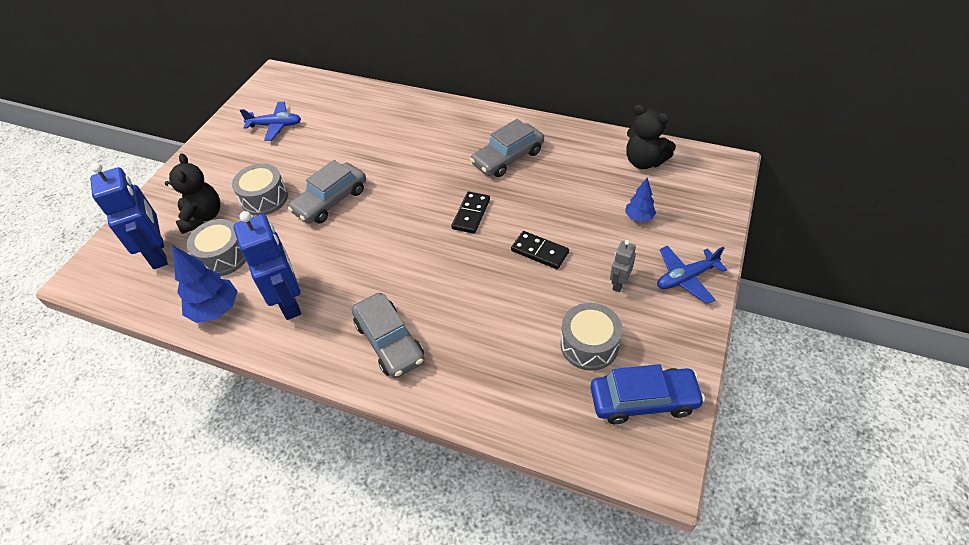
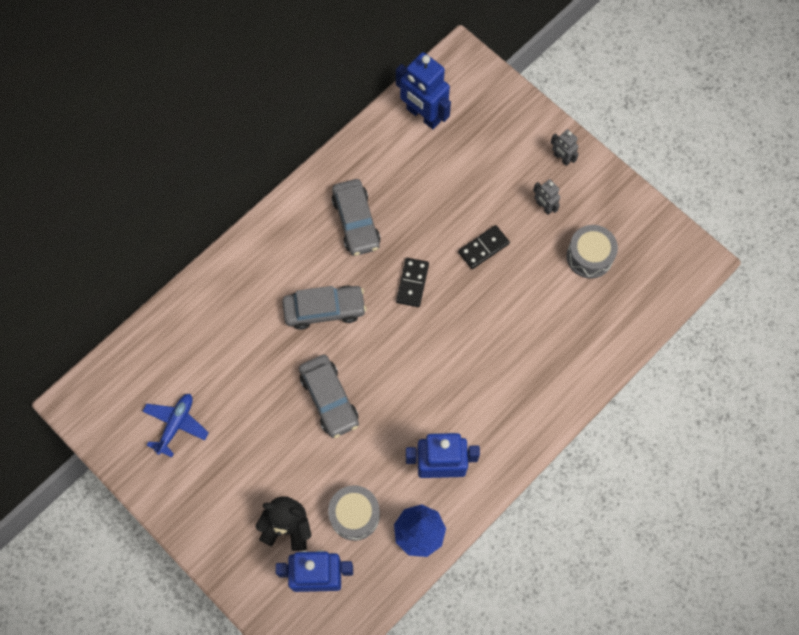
camera: 70 degrees left, 20 degrees up
(264, 198) = (292, 461): grey drum -> none
(389, 342) = (520, 398): grey car -> grey car (324, 310)
(471, 214) = (412, 283): black domino -> black domino turned 60 degrees clockwise
(639, 217) = (485, 156): blue tree -> none
(643, 400) = (649, 245): blue car -> none
(644, 161) = (423, 115): black teddy bear -> blue robot
(686, 278) = (561, 158): blue plane -> grey robot

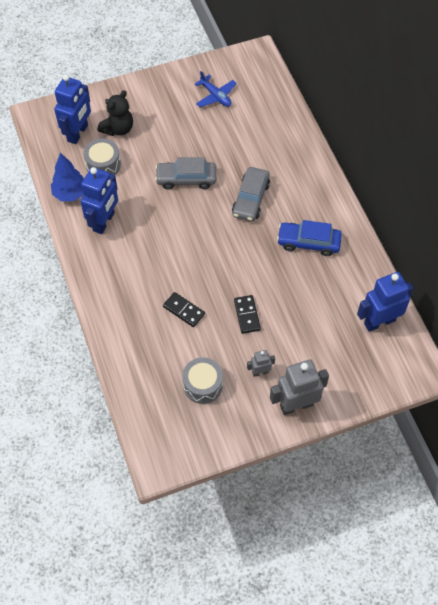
camera: 115 degrees right, 10 degrees down
(356, 222) = (308, 242): grey car -> blue car
(412, 283) = (243, 258): black domino -> black domino (184, 310)
(561, 158) = (296, 405): grey robot -> grey robot, size x2.02

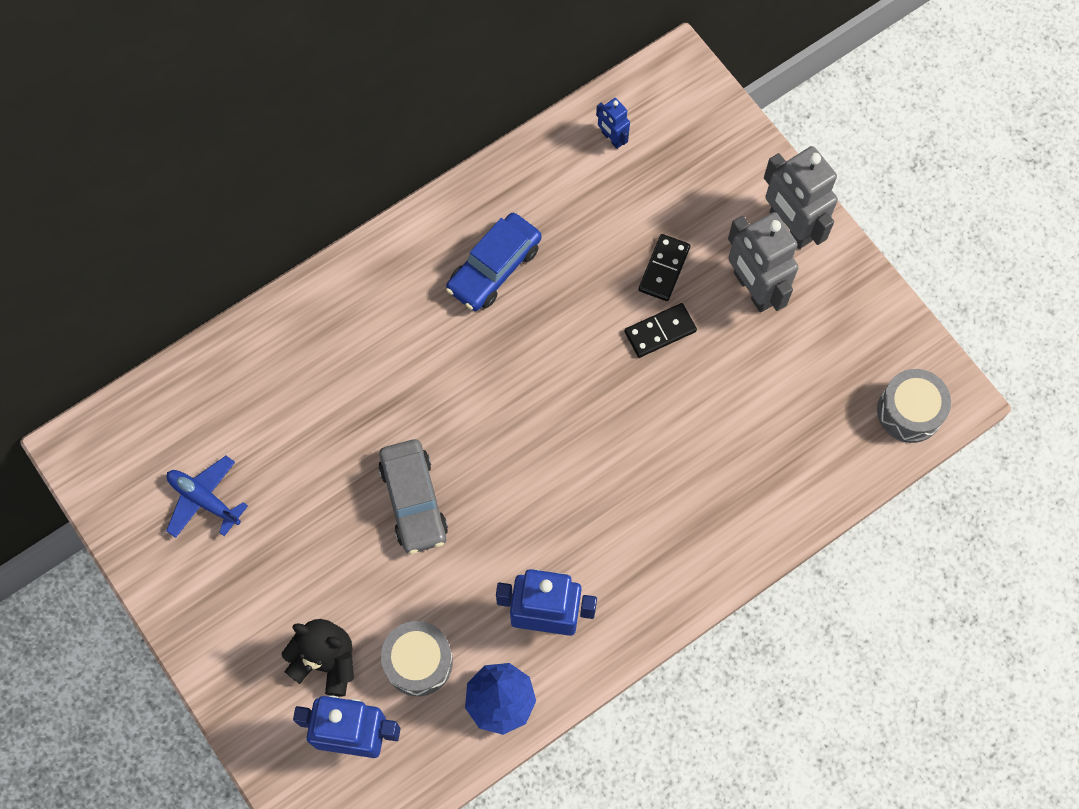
camera: 105 degrees left, 10 degrees up
(184, 310) = (681, 431): black domino -> black domino (664, 269)
(203, 385) = (802, 367): grey drum -> grey drum (909, 411)
(215, 96) = (204, 499): blue plane -> blue plane turned 90 degrees counterclockwise
(250, 199) = (430, 379): grey car -> none
(260, 372) = (753, 289): grey robot -> grey robot, size x2.02
(308, 242) = (494, 268): blue car -> blue car turned 45 degrees clockwise
(379, 321) = (612, 138): blue robot -> blue robot, size x0.50

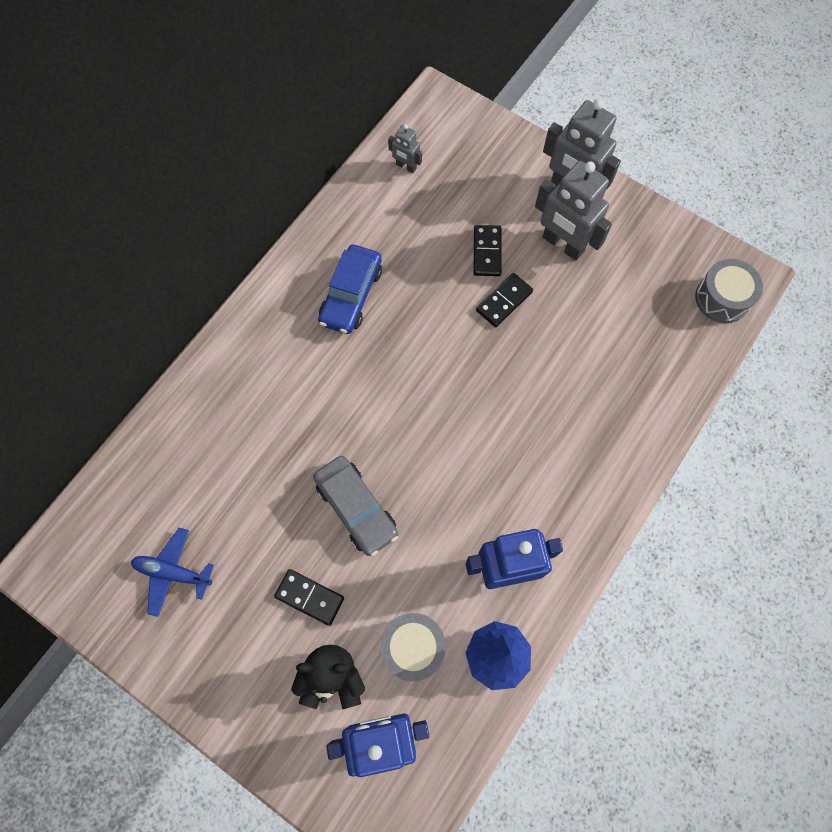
camera: 20 degrees left, 0 degrees up
(332, 574) = (309, 597): none -> black domino
(612, 138) = (406, 167): blue robot -> grey robot

